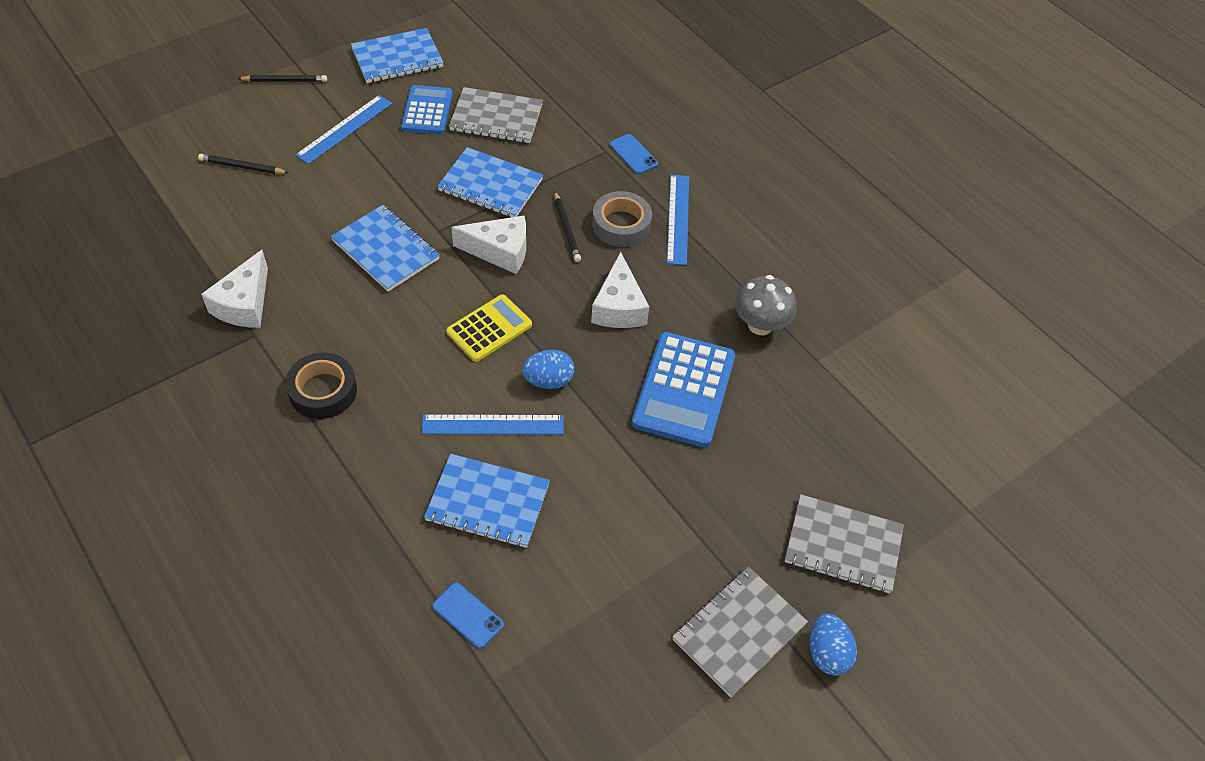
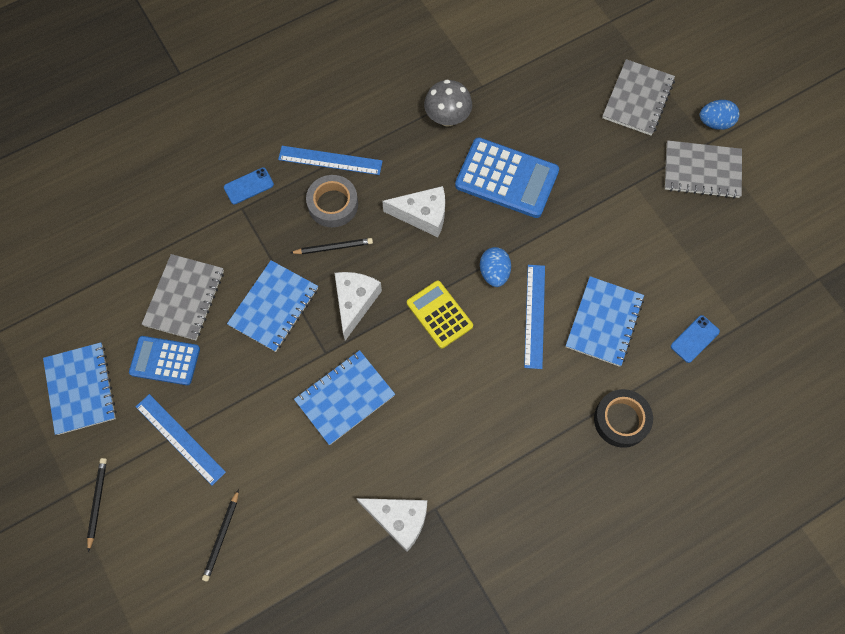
camera: 80 degrees left, 15 degrees up
(323, 391) = (497, 447): black tape -> black tape (621, 420)
(739, 632) = (702, 171): grey notebook -> grey notebook turned 45 degrees counterclockwise

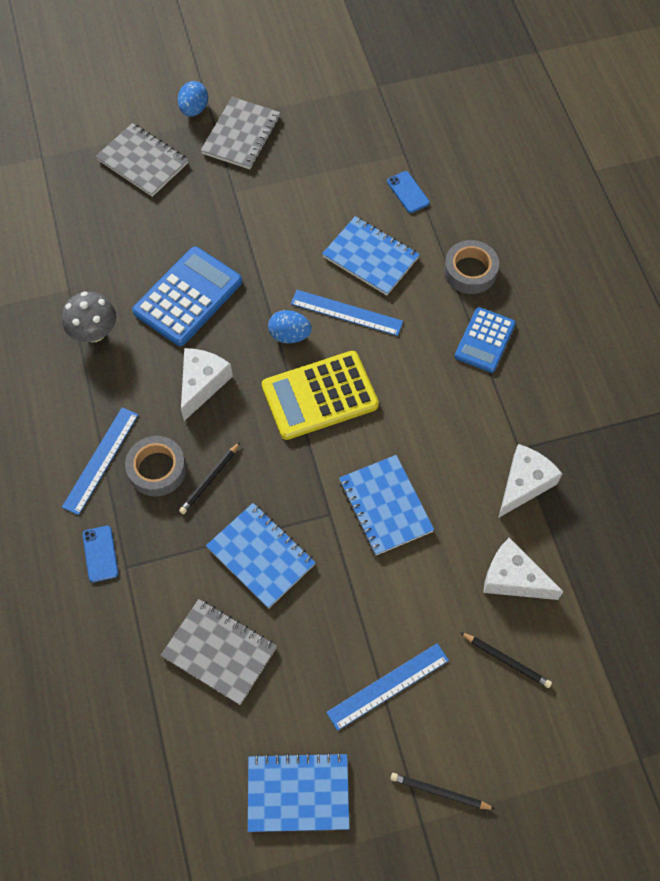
camera: 75 degrees left, 5 degrees down
(165, 360) = (290, 687): blue calculator -> blue calculator (484, 340)
(333, 247) = (209, 480): black pencil -> black pencil turned 150 degrees counterclockwise
(354, 302) = (281, 473): white cheese -> white cheese (513, 578)
(439, 314) = (319, 396): yellow calculator -> yellow calculator, size x1.57
(621, 420) = (470, 271): black tape -> grey tape

